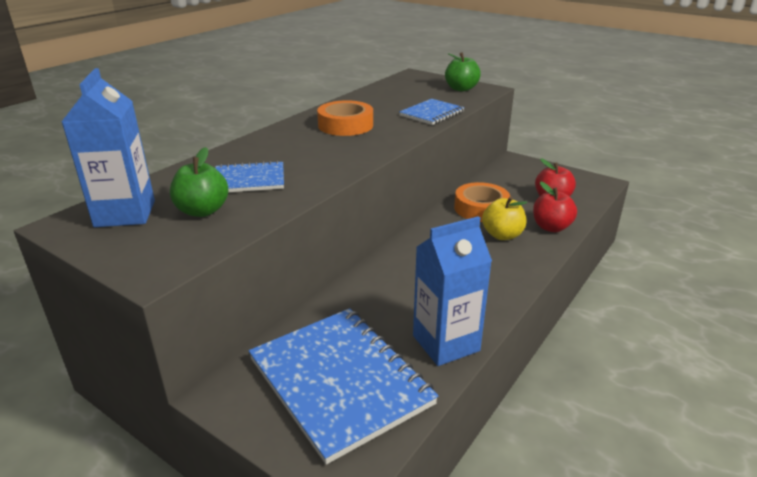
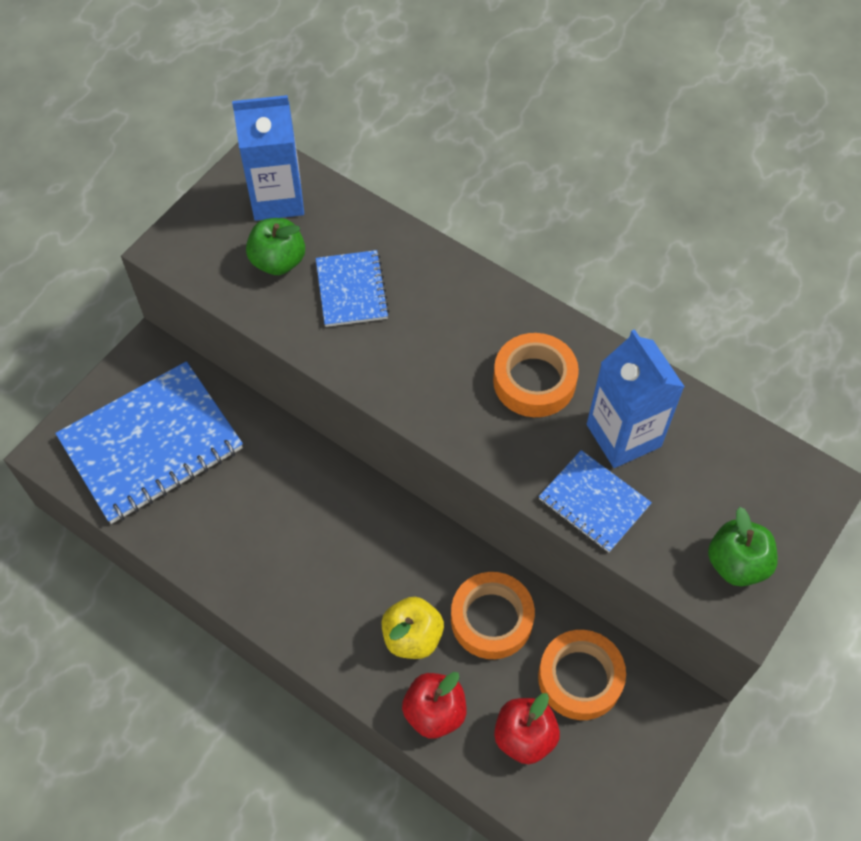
camera: 90 degrees right, 30 degrees up
(446, 343) = (194, 541): blue carton -> blue carton (623, 435)
(509, 184) = (580, 678): none -> orange tape

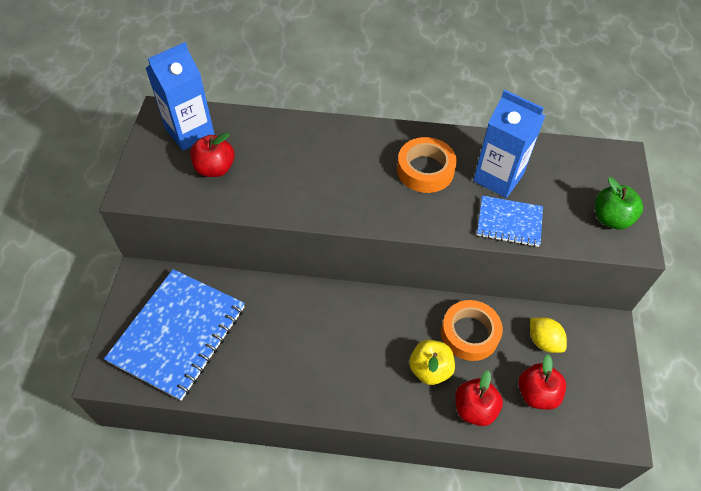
camera: 30 degrees left, 5 degrees down
(278, 261) = (215, 168): green apple -> red apple
(351, 290) = (276, 166): blue notebook -> none
(580, 678) = (543, 341): orange tape -> yellow lemon

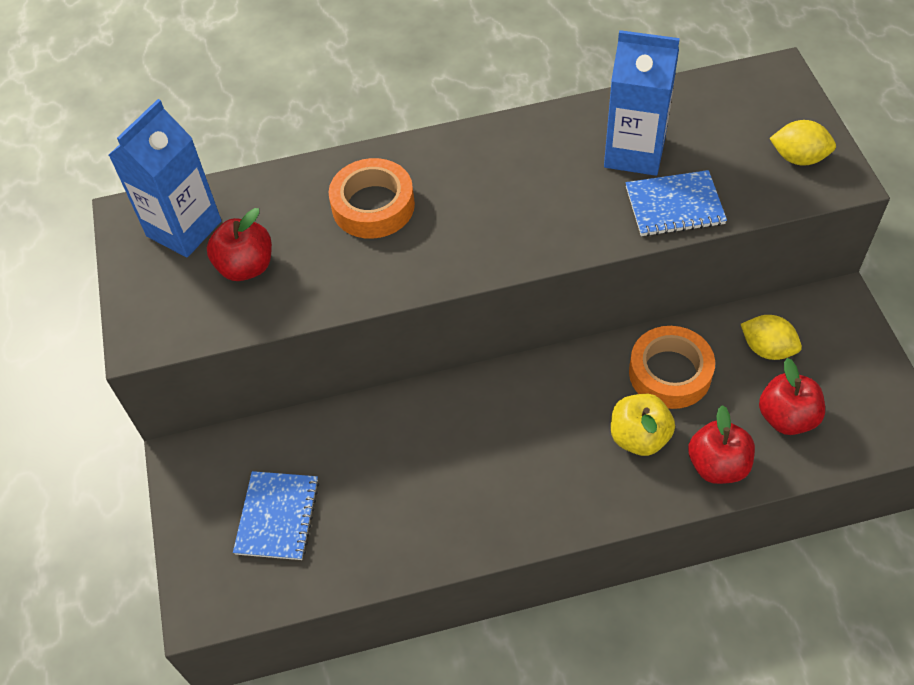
camera: 15 degrees left, 0 degrees up
(178, 334) = (277, 516): blue notebook -> blue notebook, size x0.52
(425, 170) = (535, 174): orange tape -> orange tape (373, 206)
(611, 218) = (798, 158): green apple -> yellow lemon

